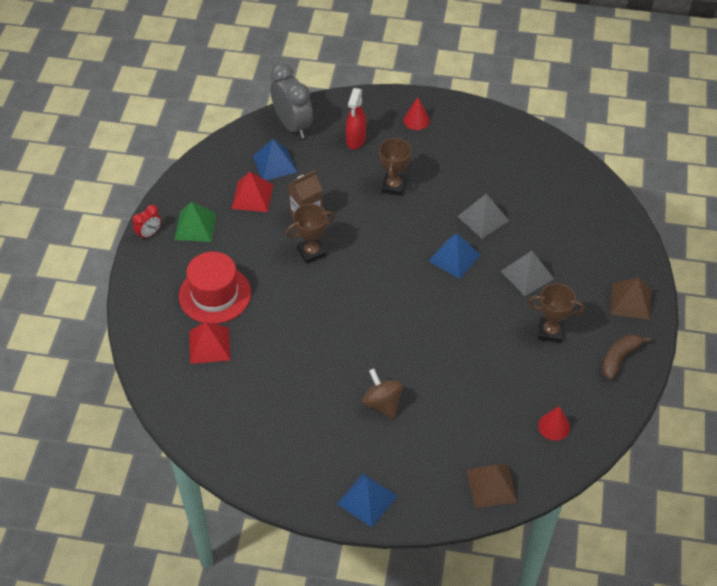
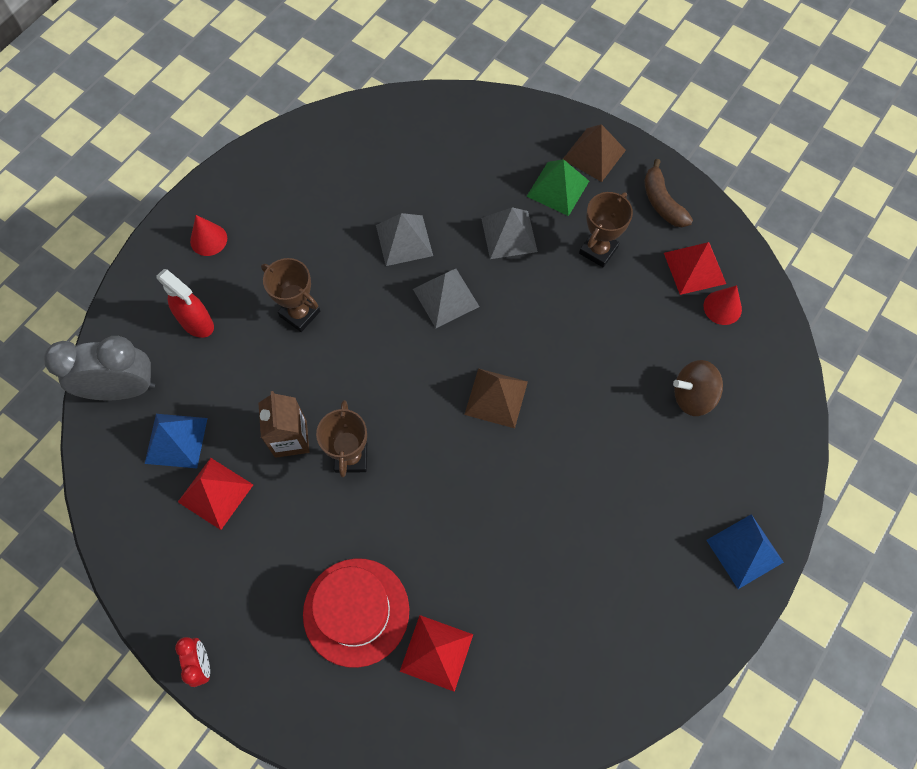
camera: 65 degrees left, 15 degrees up
(195, 226) = (224, 591): green pyramid -> green pyramid (557, 188)
(382, 403) = (618, 474): brown spinning top -> brown spinning top (692, 396)
(454, 257) = (445, 297): blue pyramid -> grey pyramid
(491, 485) = (774, 406): brown pyramid -> brown pyramid (496, 397)
(576, 397) = (694, 268): none -> red pyramid

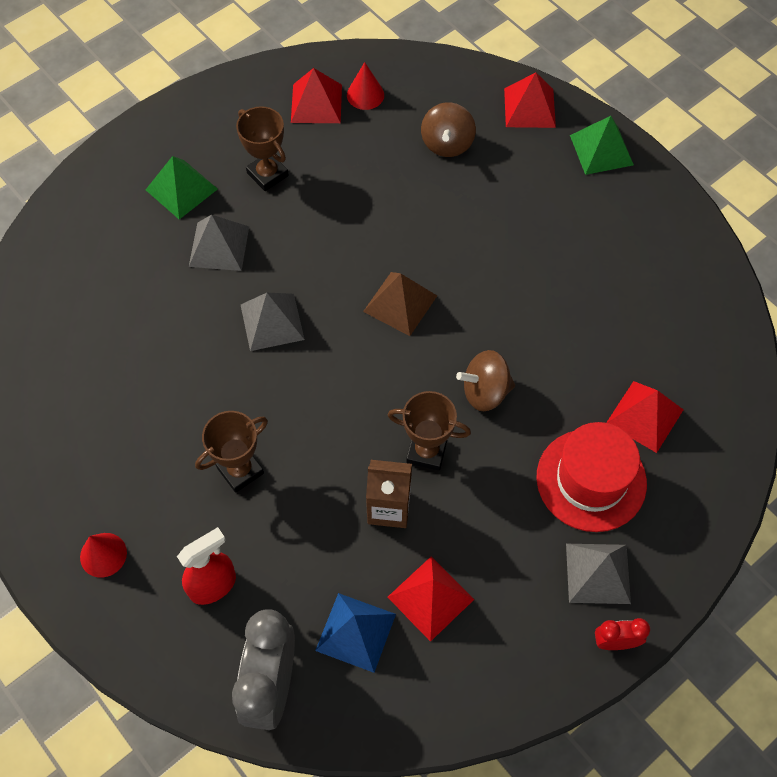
camera: 75 degrees left, 5 degrees down
(404, 240) = (187, 345): grey pyramid -> grey pyramid (598, 573)
(424, 494) = (485, 391): none -> brown spinning top
(594, 154) = (154, 147): brown pyramid -> none
(662, 202) = (234, 107): brown banana -> none
(744, 551) = (601, 150): blue pyramid -> green pyramid
(770, 466) = (529, 108): none -> red pyramid

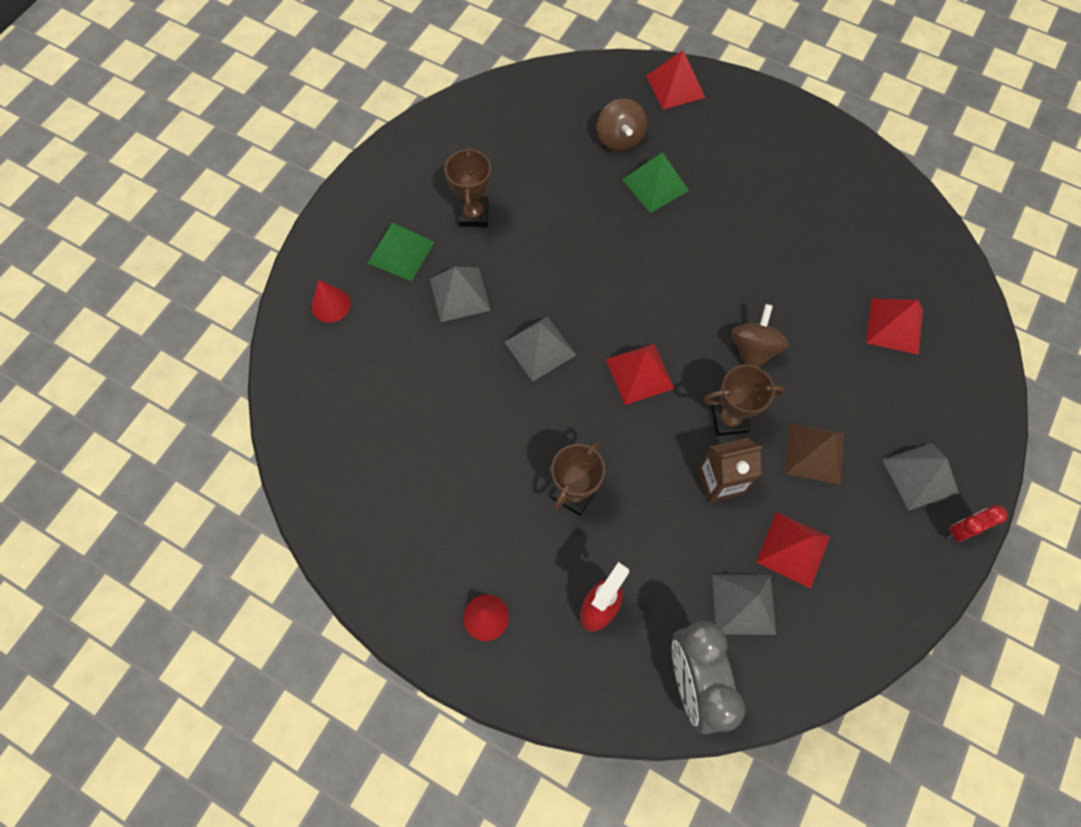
camera: 20 degrees left, 5 degrees up
(267, 174) = (473, 214): brown trophy -> brown trophy turned 60 degrees clockwise
(316, 103) = (487, 137): red pyramid -> red pyramid (639, 373)
(356, 632) = (743, 604): blue pyramid -> grey pyramid
(365, 95) = (528, 116): red cone -> red cone (330, 305)
(400, 303) = (645, 295): brown pyramid -> brown pyramid (814, 453)
(485, 391) = (753, 349): brown spinning top -> brown spinning top turned 135 degrees clockwise
(591, 480) = (877, 396): red hat -> none
(601, 150) = (752, 106): green pyramid -> green pyramid (655, 185)

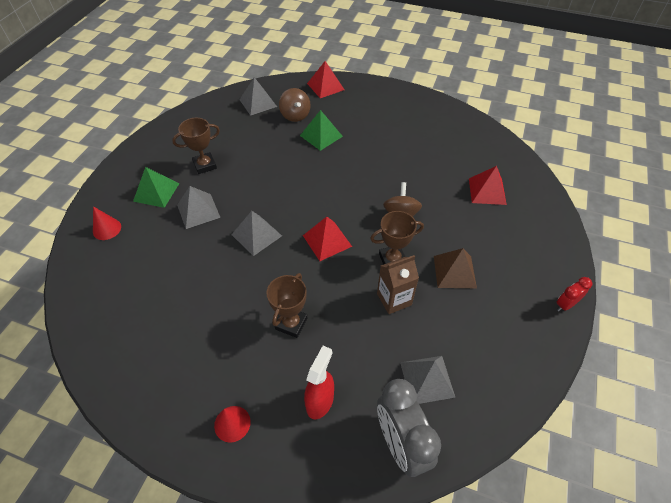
camera: 10 degrees left, 15 degrees down
(473, 214) = (205, 165): brown trophy -> brown trophy turned 75 degrees clockwise
(793, 549) = (454, 335): red pyramid -> none
(920, 476) = (528, 275): grey pyramid -> grey pyramid (258, 103)

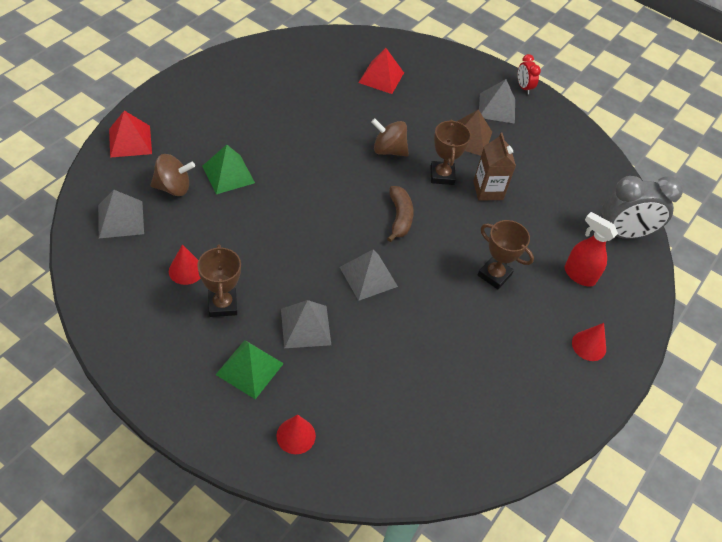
camera: 80 degrees left, 0 degrees up
(227, 141) = (186, 270): none -> red cone
(327, 241) = (399, 218): red pyramid -> brown banana
(427, 379) = (572, 197): grey pyramid -> grey pyramid (497, 108)

